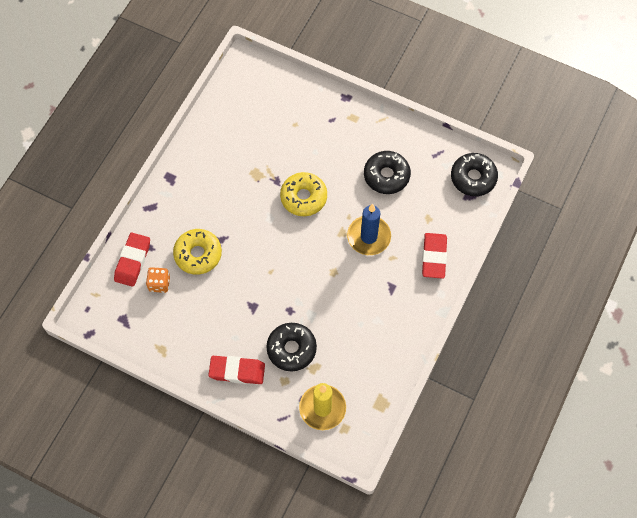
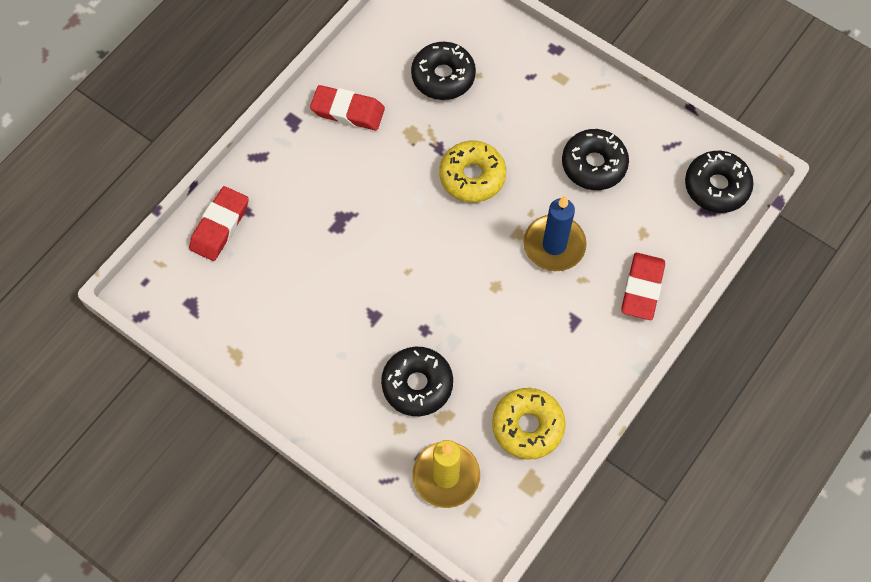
camera: 10 degrees right, 0 degrees up
(159, 284) = (250, 263): orange dice -> none
(198, 254) = (311, 231): yellow donut -> yellow donut (527, 426)
(237, 371) = (335, 403): red eraser -> red eraser (348, 111)
(270, 129) = (443, 76): none -> black donut

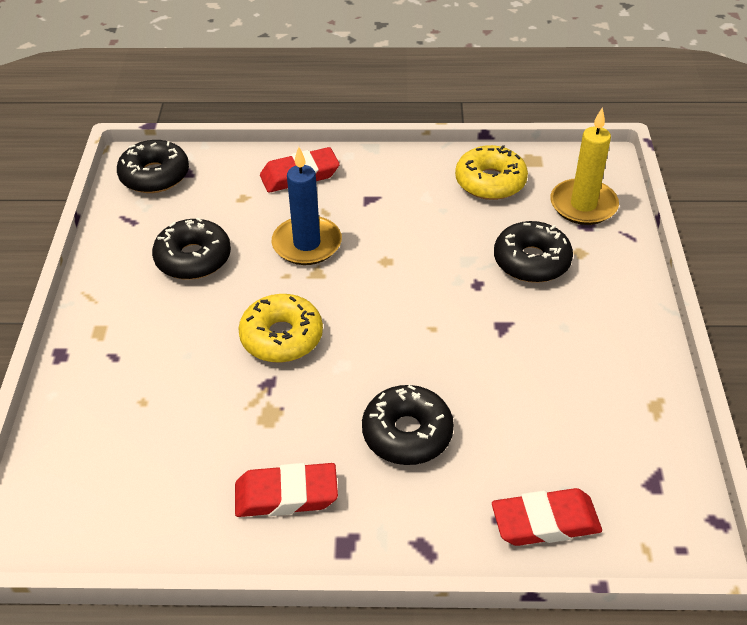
camera: 125 degrees left, 20 degrees down
(348, 111) = (286, 495): red eraser -> red eraser turned 75 degrees counterclockwise
(443, 76) = (168, 431): black donut -> black donut (407, 433)

